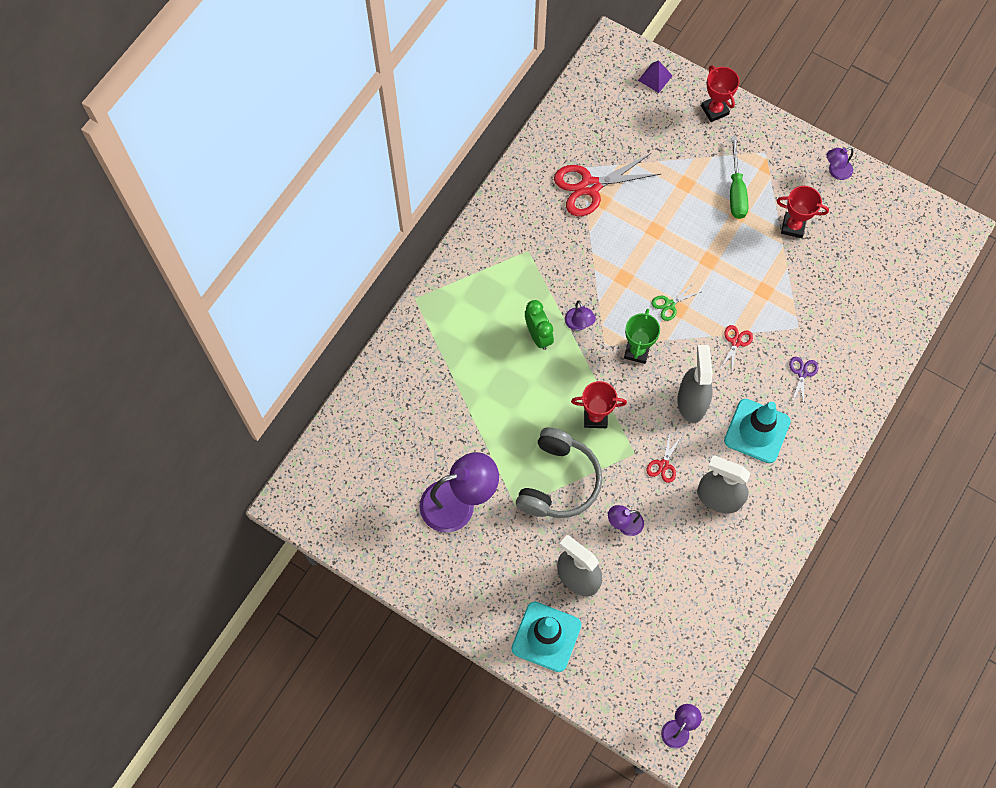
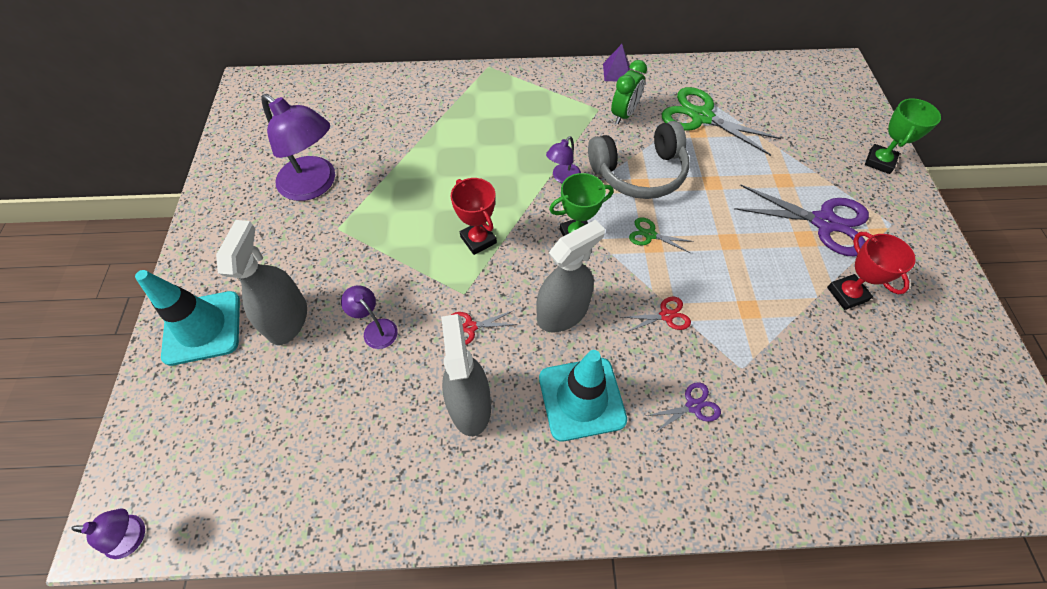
camera: 55 degrees right, 10 degrees down
(538, 335) = (525, 155): green clock -> green clock (624, 114)
(558, 481) = (387, 247): grey headphones -> grey headphones (639, 172)
(590, 186) = (701, 117): red scissors -> green scissors
(655, 78) = (852, 105): purple pyramid -> purple pyramid (616, 72)
(714, 110) = (879, 161): red trophy -> green trophy
(736, 191) = (824, 222): green screwdriver -> purple scissors
(835, 171) = (952, 298): purple lamp -> none

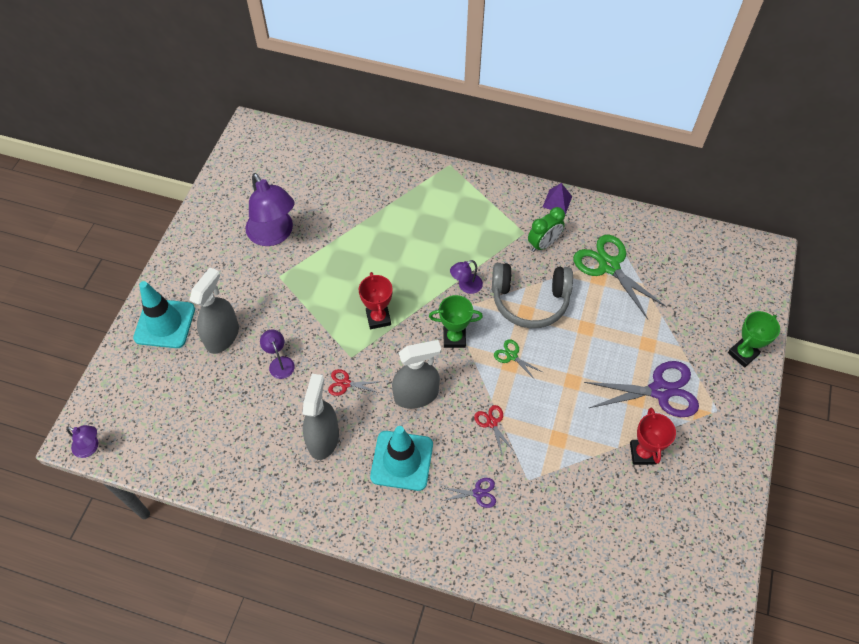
camera: 20 degrees right, 0 degrees up
(666, 316) = (492, 423): red scissors -> red scissors turned 120 degrees counterclockwise
(824, 222) = (660, 391): purple scissors -> purple scissors turned 45 degrees counterclockwise

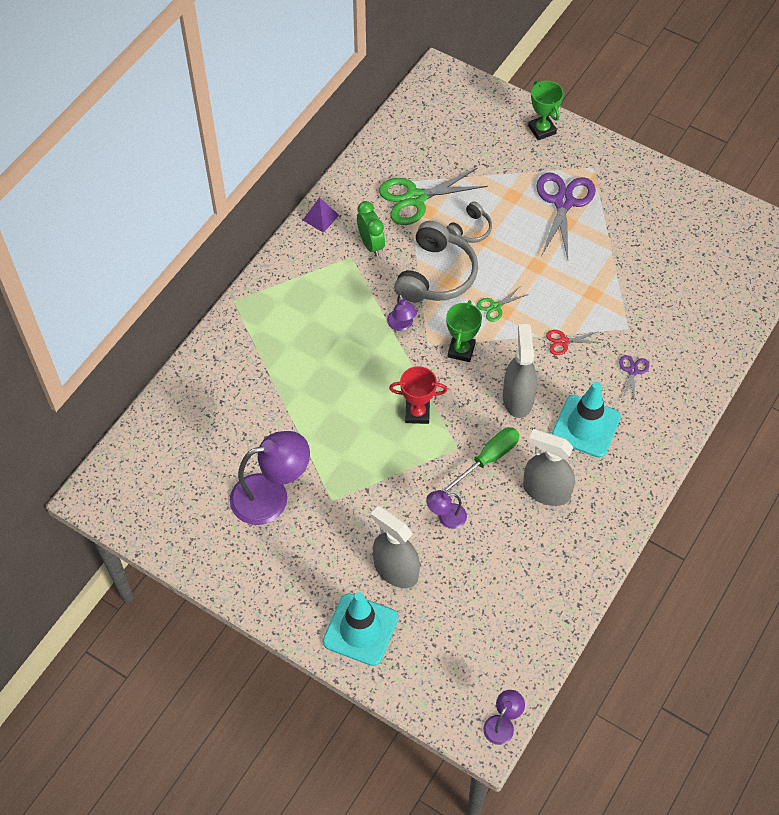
camera: 75 degrees left, 0 degrees up
(345, 383) = (488, 459): red scissors -> green screwdriver
(592, 317) = (470, 229): none -> grey headphones
(642, 453) = (622, 235): red trophy -> none

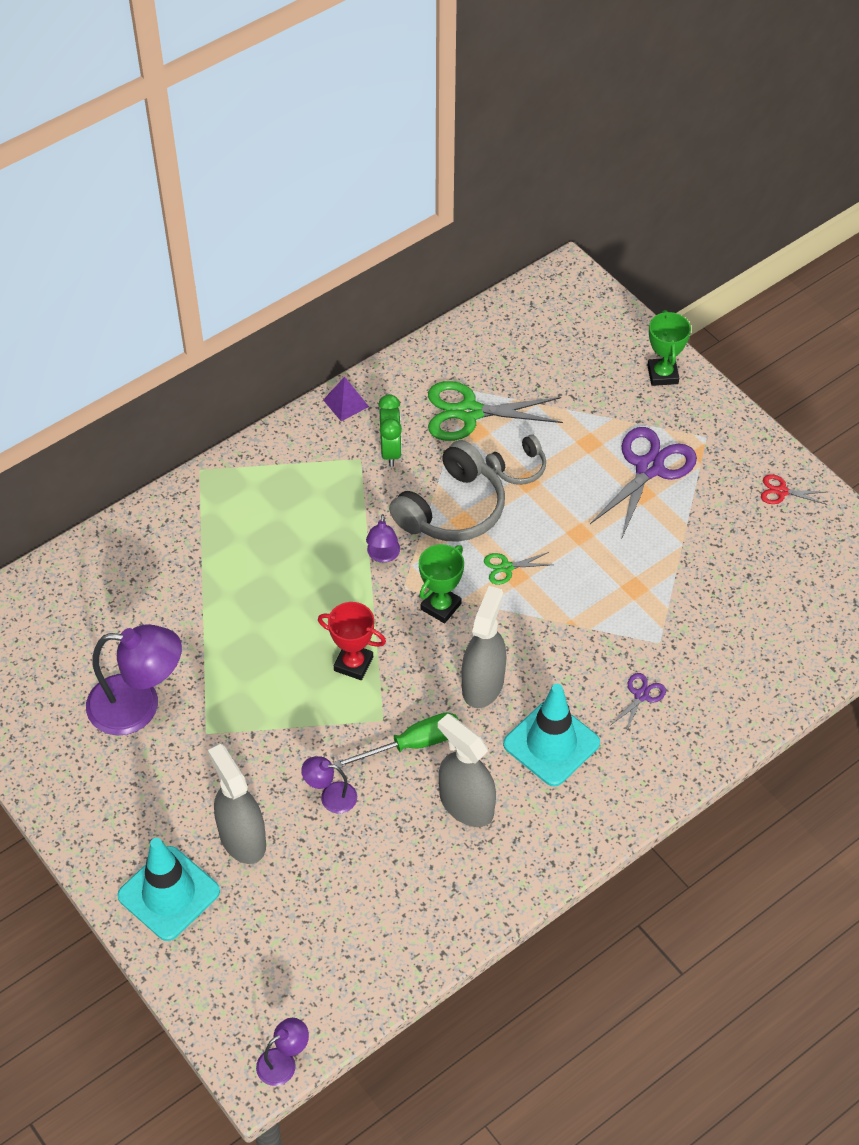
camera: 20 degrees right, 5 degrees down
(563, 342) = (571, 634): red scissors -> red scissors (781, 491)

